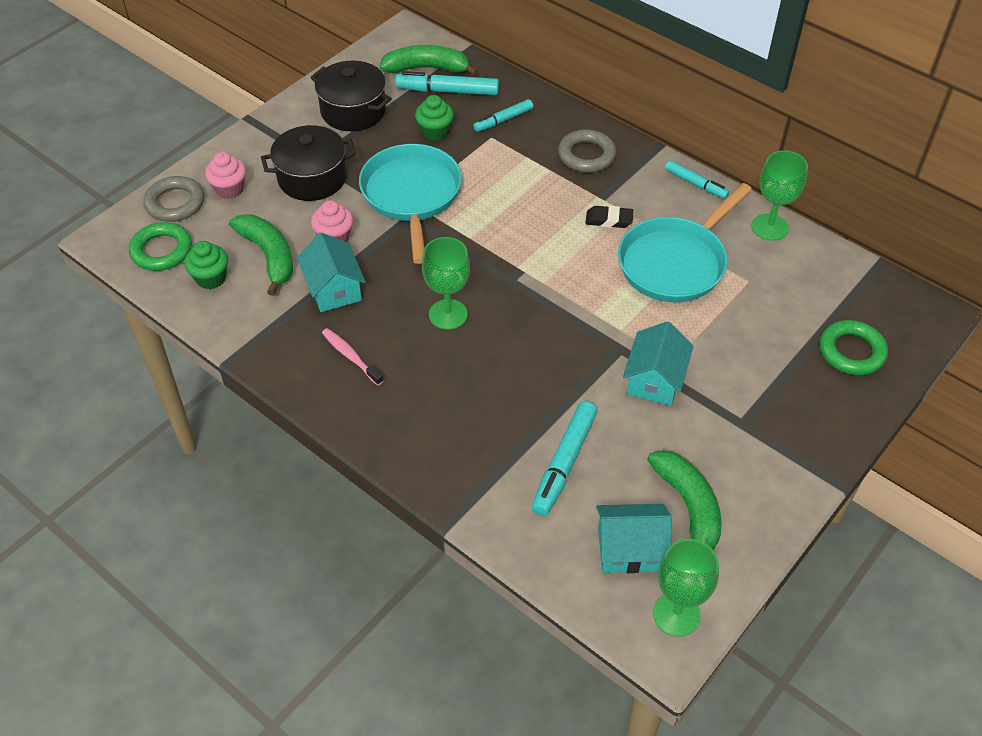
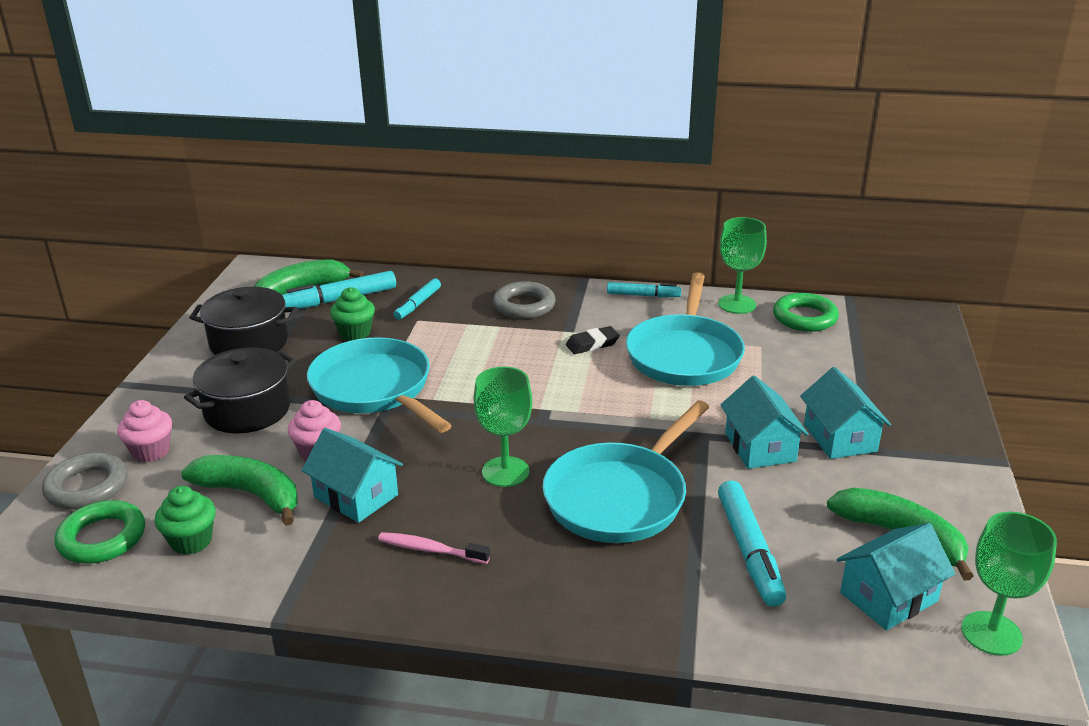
camera: 30 degrees left, 20 degrees down
(511, 374) = (620, 497): none -> turquoise pan
(728, 400) = (840, 438): none -> turquoise house
(851, 351) = (897, 364): green ring -> green ring (804, 318)

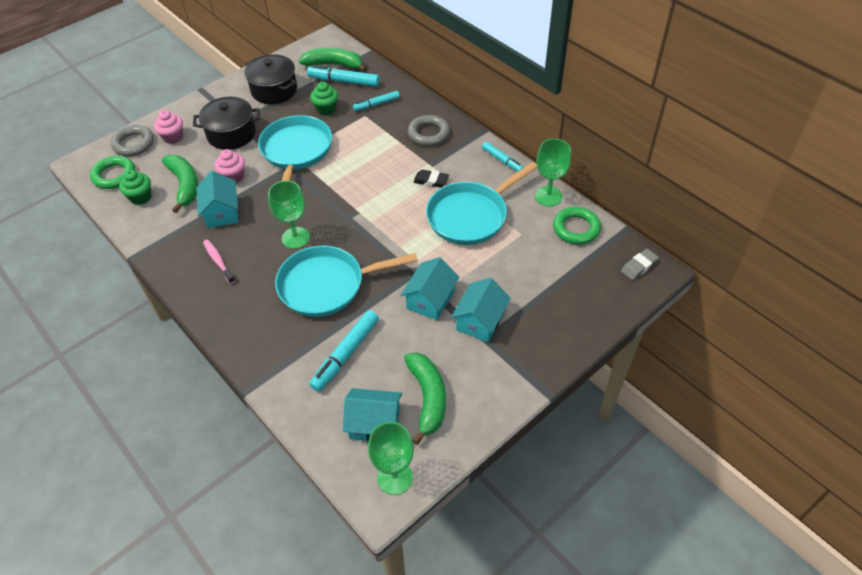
camera: 40 degrees right, 20 degrees up
(906, 320) = (639, 266): none -> grey eraser

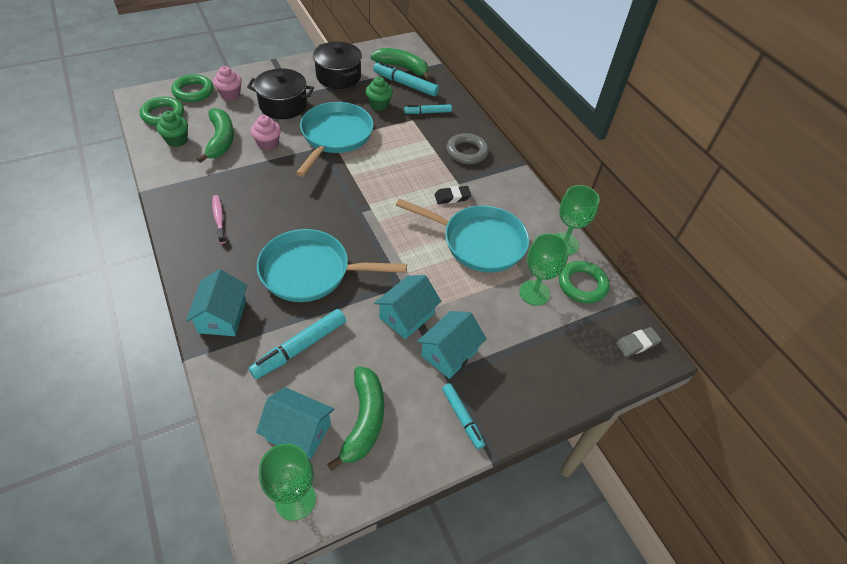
camera: 10 degrees right, 0 degrees up
(134, 144) = (193, 91): grey ring -> green ring
(222, 212) = (243, 173): turquoise house -> turquoise house (222, 316)
(295, 238) = (300, 216): green goblet -> green goblet (534, 293)
(431, 181) = (452, 197): black eraser -> black eraser turned 45 degrees counterclockwise
(471, 216) = (479, 242): turquoise pan -> turquoise pan turned 135 degrees counterclockwise
(502, 160) = (530, 196): turquoise marker -> turquoise marker (462, 418)

